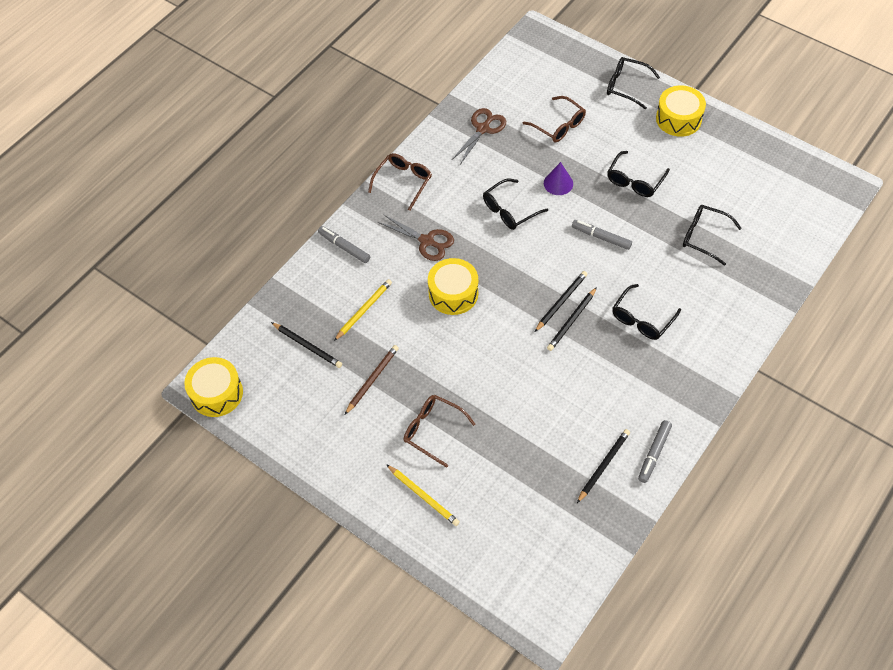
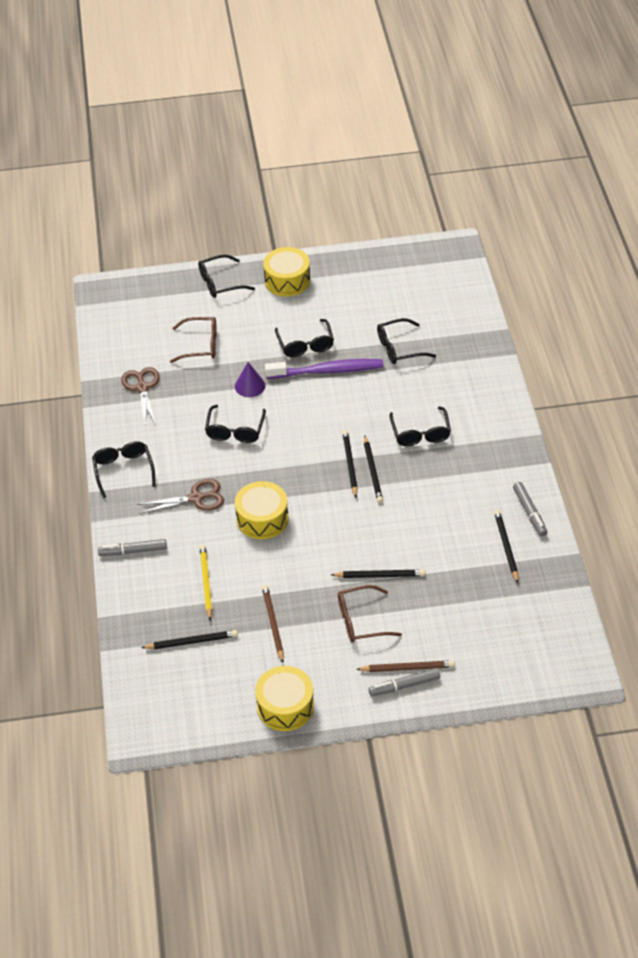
camera: 45 degrees left, 10 degrees down
(216, 393) = (159, 732): yellow drum -> yellow drum (285, 706)
(403, 182) = (123, 470): brown glasses -> black glasses
(423, 496) = (407, 668): yellow pencil -> brown pencil
(485, 407) = (380, 575): none -> black pencil
(601, 237) = (327, 400): grey marker -> grey marker (404, 686)
(628, 214) = (327, 371): none -> purple toothbrush

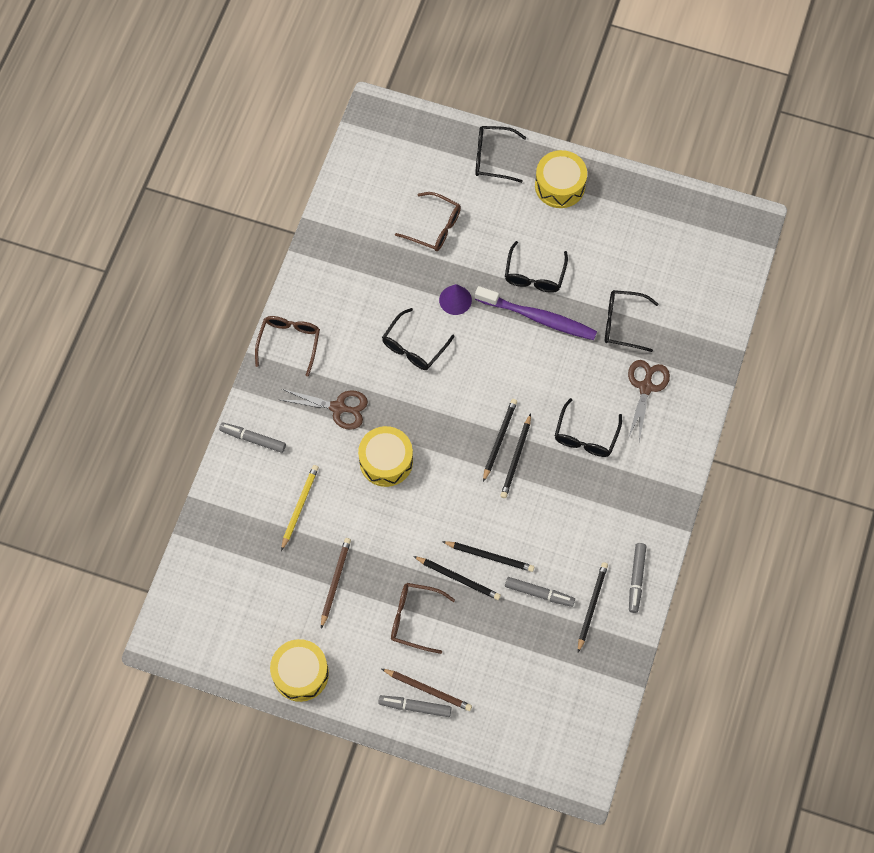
camera: 25 degrees right, 20 degrees up
(123, 470) = (289, 343): black glasses -> brown glasses
(142, 388) = (354, 253): brown scissors -> brown scissors (646, 387)
(191, 641) = (255, 563): black pencil -> black pencil (489, 556)
(456, 556) = (539, 593): none -> grey marker

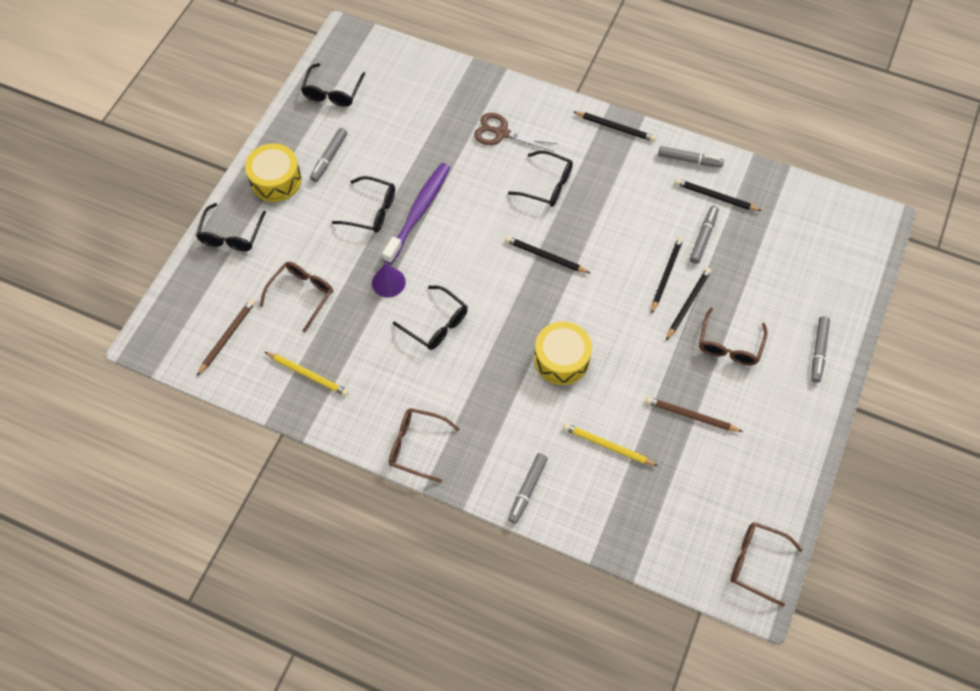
camera: 85 degrees left, 5 degrees down
(194, 640) = (756, 562): none -> brown glasses
(300, 673) = (789, 455): yellow drum -> none
(338, 408) = (498, 401): brown scissors -> none
(353, 244) = (308, 374): none -> yellow pencil
(428, 689) = (800, 339): brown pencil -> brown pencil (227, 337)
(516, 458) = (565, 244): black pencil -> black pencil (615, 127)
(592, 229) = (329, 158): none -> grey marker
(623, 323) = (434, 144): black glasses -> black glasses (332, 92)

